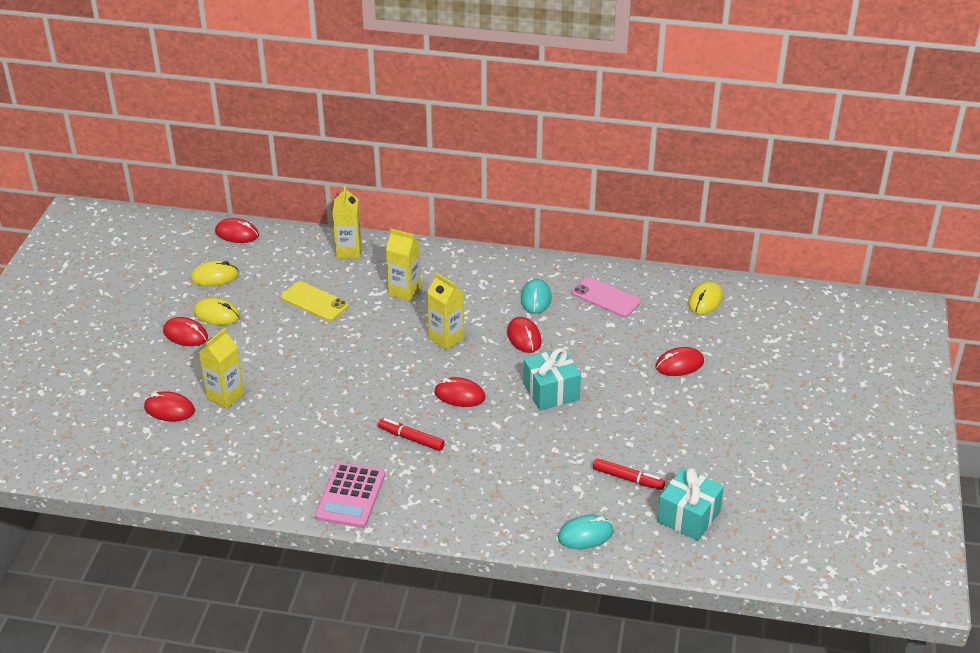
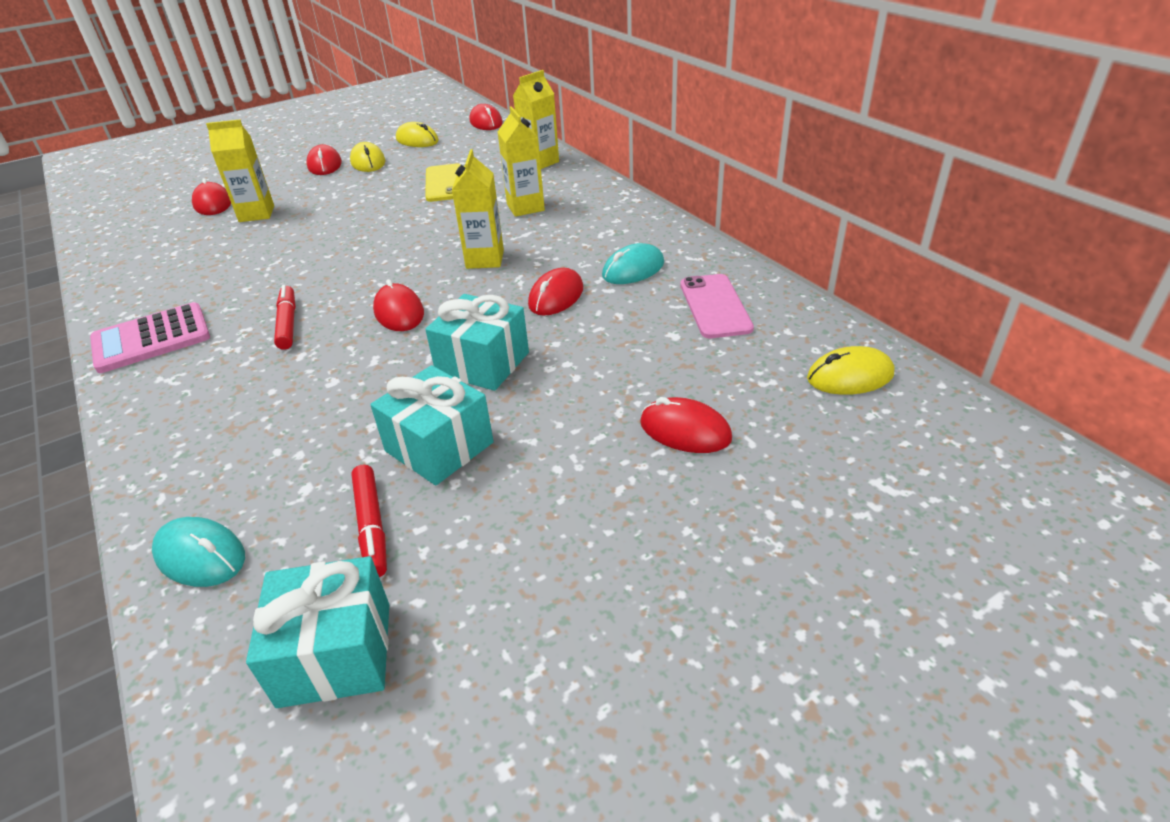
camera: 50 degrees right, 0 degrees up
(599, 436) = (439, 447): none -> turquoise gift

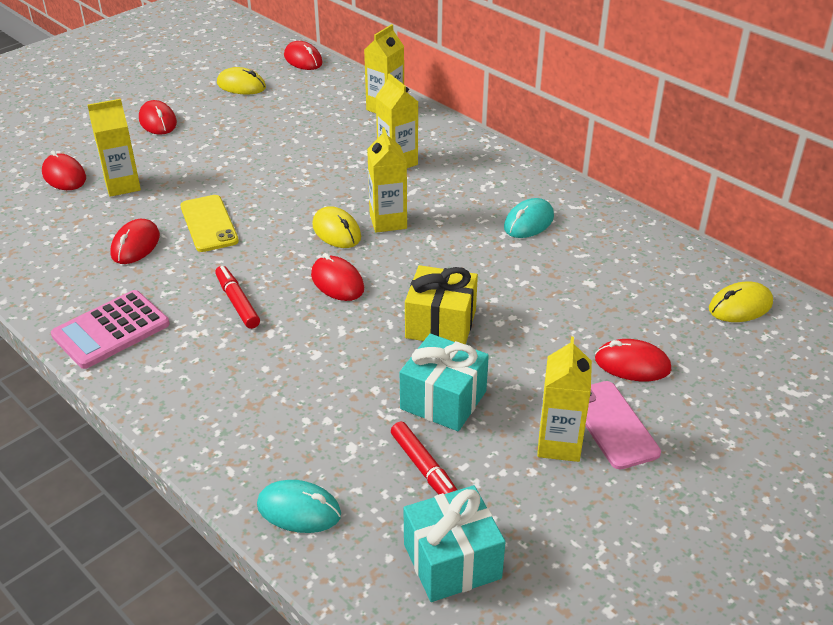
camera: 15 degrees left, 0 degrees up
(368, 162) = (204, 116): yellow mouse -> yellow mouse (336, 231)
(444, 183) = (301, 138): yellow phone -> yellow phone (209, 224)
(483, 363) = (441, 324): turquoise gift -> yellow gift
(549, 517) = (559, 444): none -> yellow carton
(556, 296) = (473, 255): red mouse -> red mouse (135, 245)
(715, 306) = (613, 253): pink phone -> pink phone (612, 424)

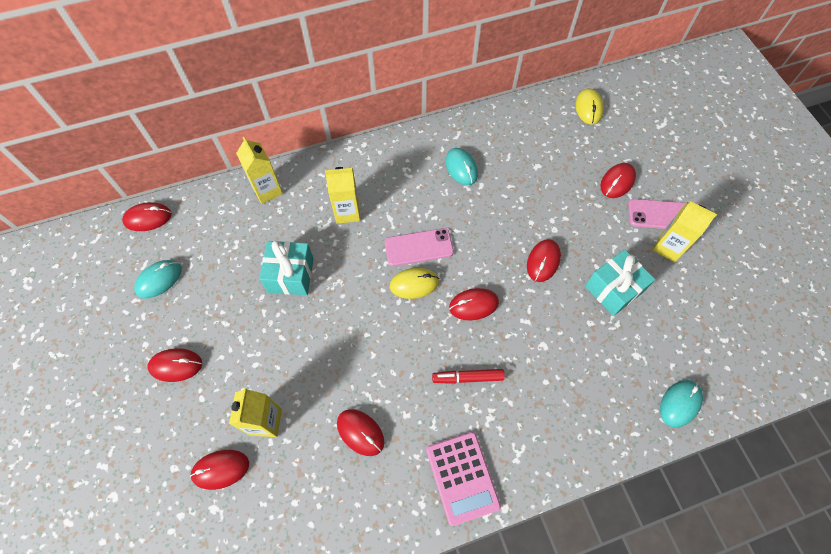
camera: 65 degrees left, 25 degrees up
(209, 224) = (359, 368): yellow phone -> none
(241, 86) = (159, 280): yellow mouse -> turquoise mouse
(388, 221) = (419, 247): yellow carton -> pink phone
(424, 468) = (666, 322): red marker -> none
(441, 324) = (543, 261): yellow gift -> red mouse
(452, 561) = (738, 337): turquoise gift -> turquoise gift (291, 275)

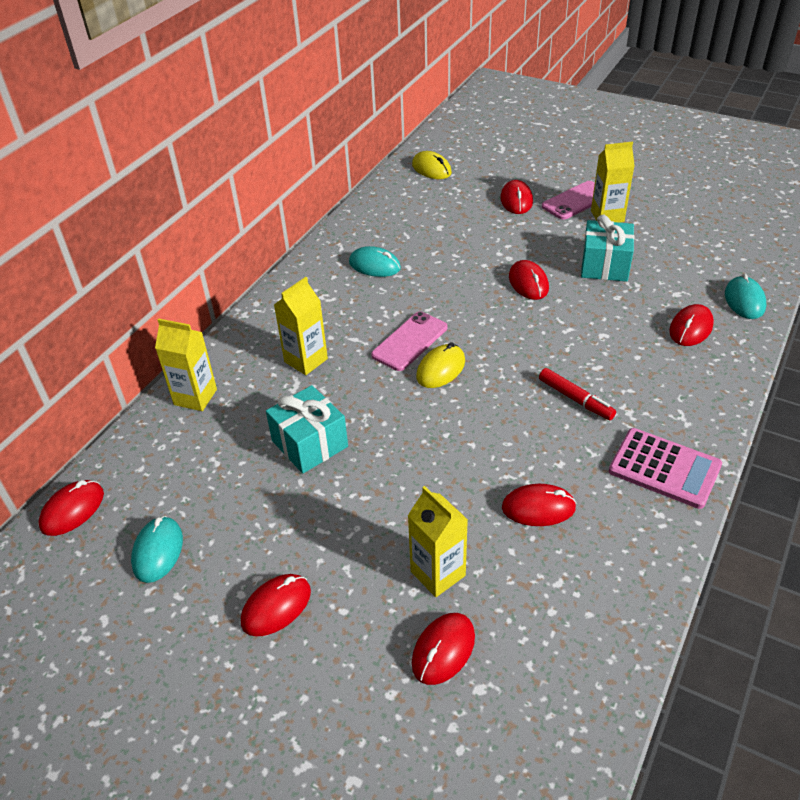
camera: 40 degrees left, 20 degrees down
(468, 378) = (575, 399): red marker -> red marker turned 90 degrees counterclockwise
(473, 305) = (512, 348): red mouse -> red mouse (691, 328)

